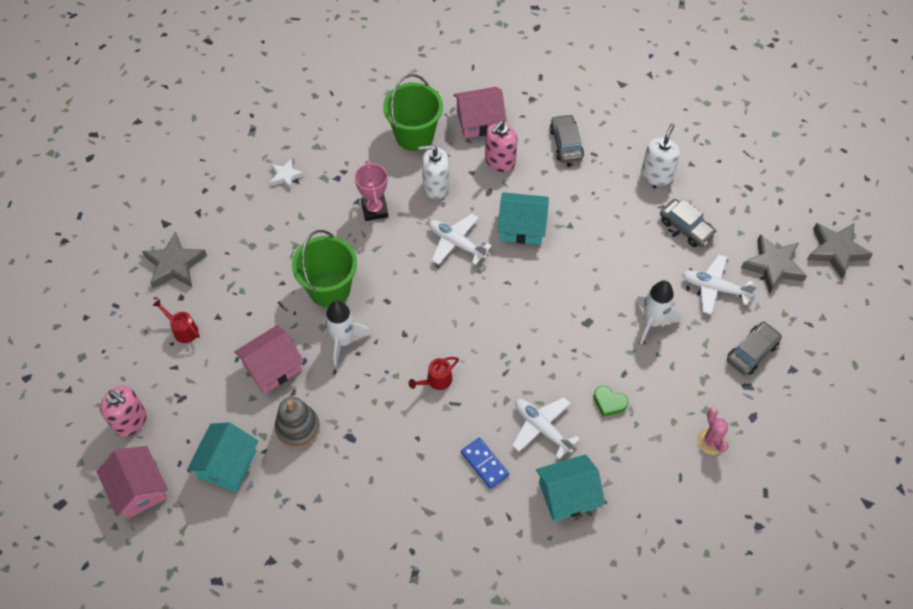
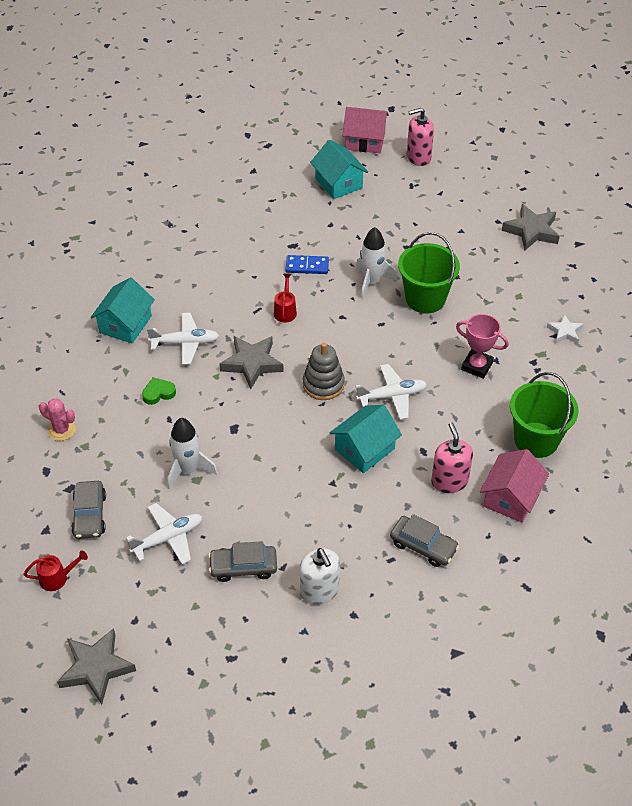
camera: 130 degrees right, 10 degrees down
(182, 330) = (467, 210): red watering can -> red watering can (57, 578)
(272, 367) = (389, 237): pink house -> none
(298, 428) = (328, 225): grey stacking toy -> grey stacking toy (323, 384)
(436, 186) = (463, 419): white soap dispenser -> none
(484, 464) = (197, 297): blue domino -> blue domino (307, 266)
(773, 266) = (138, 601): grey star -> grey star (252, 363)

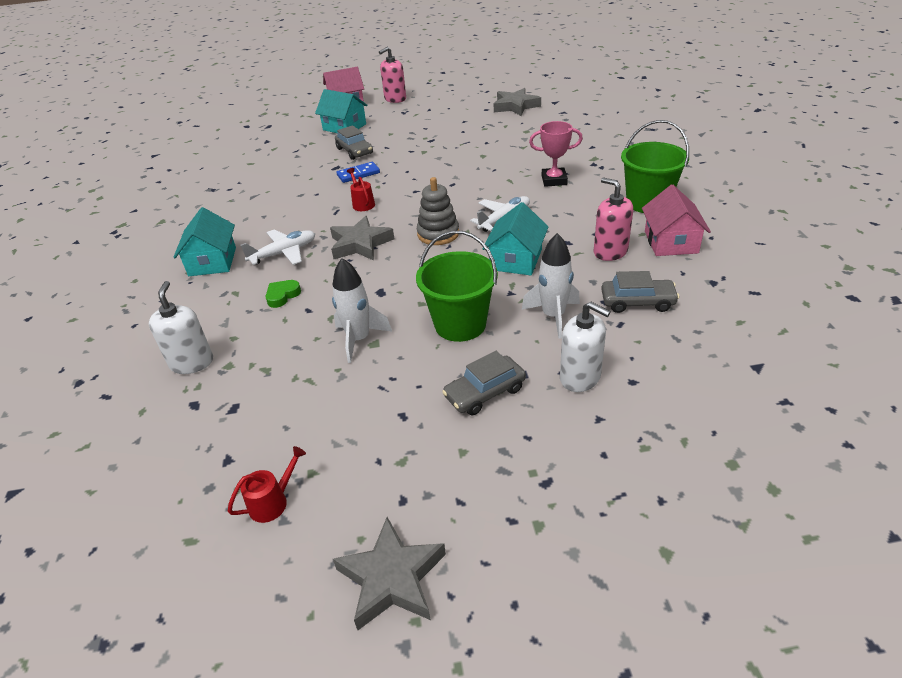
camera: 25 degrees left, 10 degrees down
(61, 430) = (192, 363): pink cactus -> white soap dispenser
(90, 515) = (274, 422): grey car -> grey car (355, 151)
(168, 538) = (381, 404): white plane -> none
(371, 282) = (421, 165): white rocket -> white rocket (553, 316)
(425, 299) = (473, 160): green bucket -> green bucket (460, 324)
(565, 332) = (597, 142): white star -> none

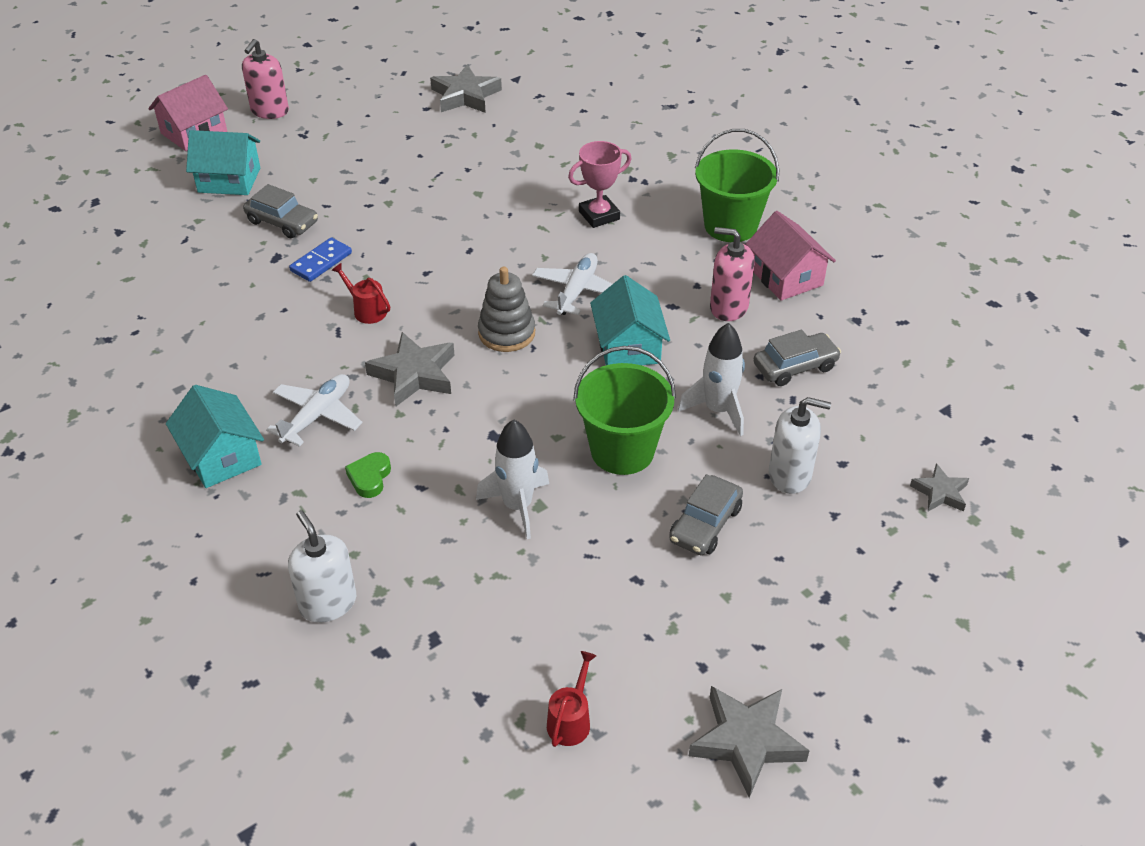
camera: 30 degrees left, 5 degrees up
(711, 431) = (940, 492): none -> grey star

